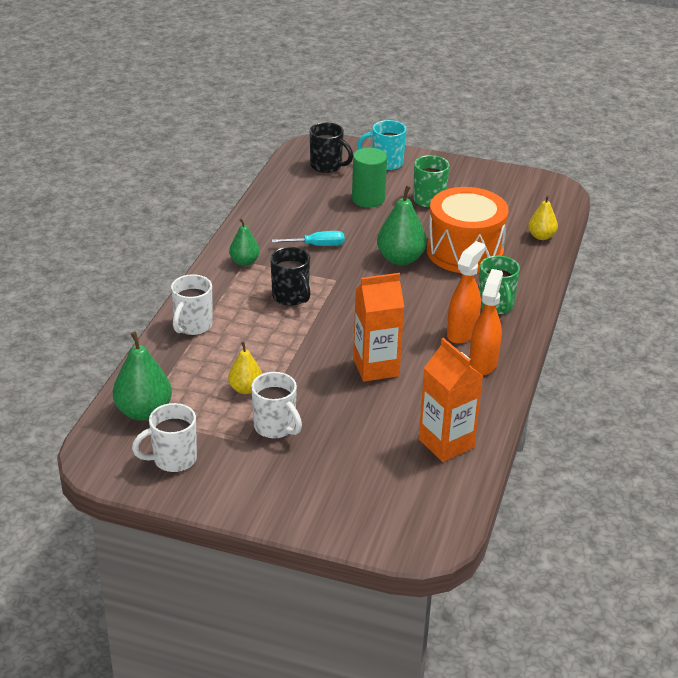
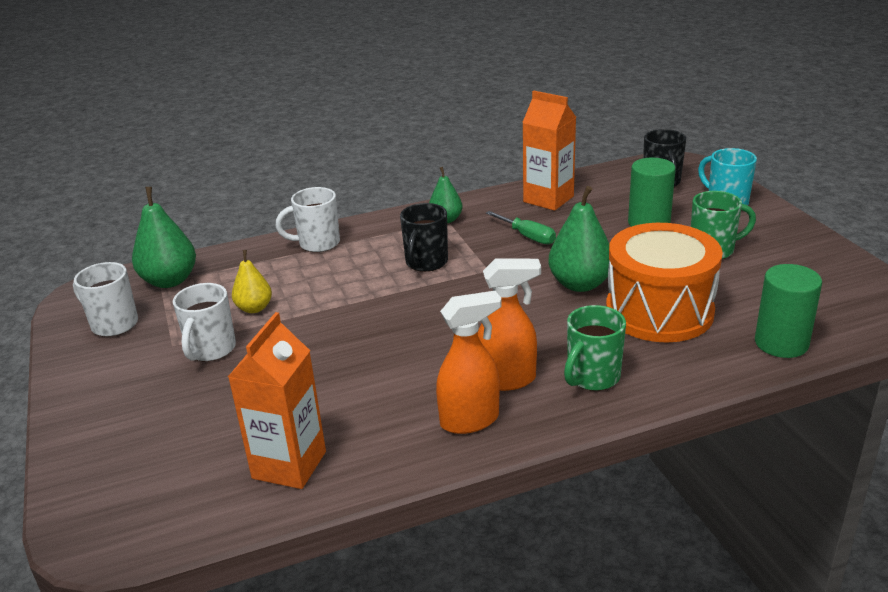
camera: 55 degrees right, 5 degrees down
(317, 245) = (527, 236): turquoise screwdriver -> green screwdriver
(376, 367) = (373, 357): orange carton -> orange carton (548, 199)
(541, 236) = (781, 343): yellow pear -> green cylinder

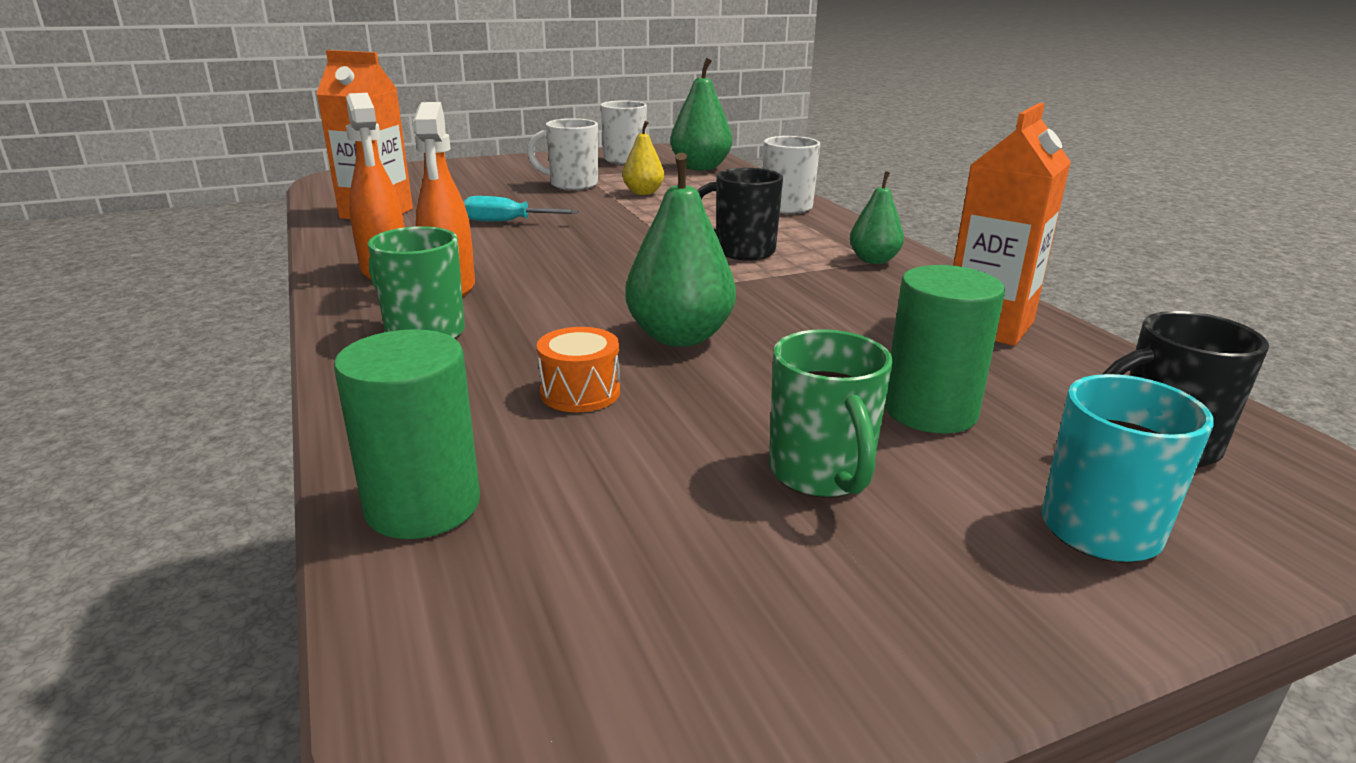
camera: 85 degrees right, 5 degrees down
(335, 375) = (507, 222): none -> turquoise screwdriver
(527, 236) = (835, 307): green screwdriver -> none
(659, 311) = (580, 392): orange drum -> orange drum, size x0.41

